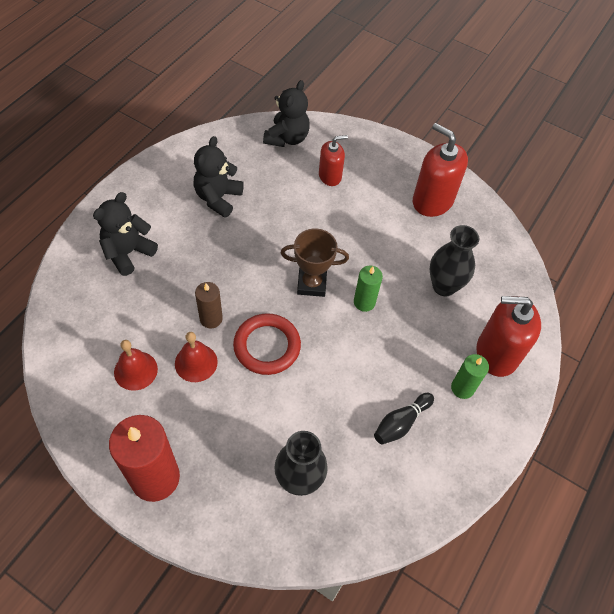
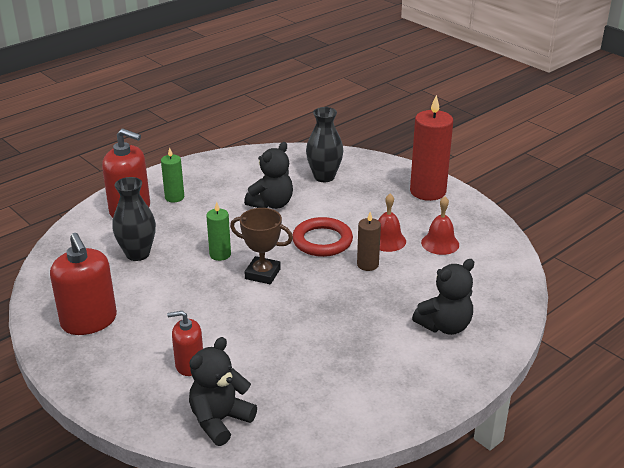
camera: 160 degrees left, 25 degrees down
(218, 198) = (334, 362): black teddy bear -> black teddy bear (271, 204)
(401, 423) = (235, 189): black bowling pin -> none

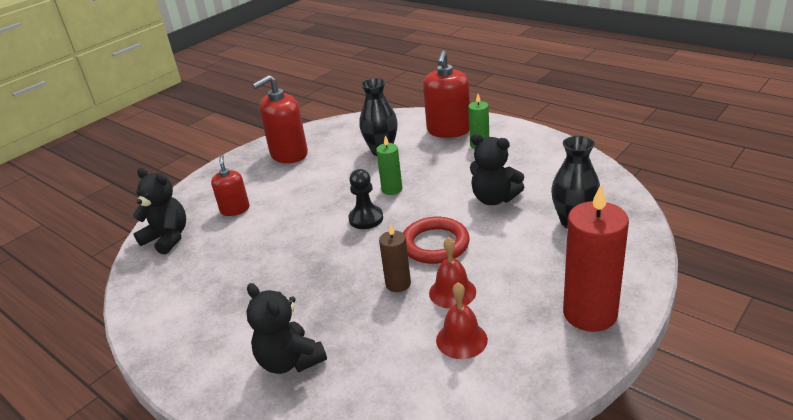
camera: 85 degrees right, 0 degrees up
(262, 274) = (366, 219): brown trophy -> black pawn

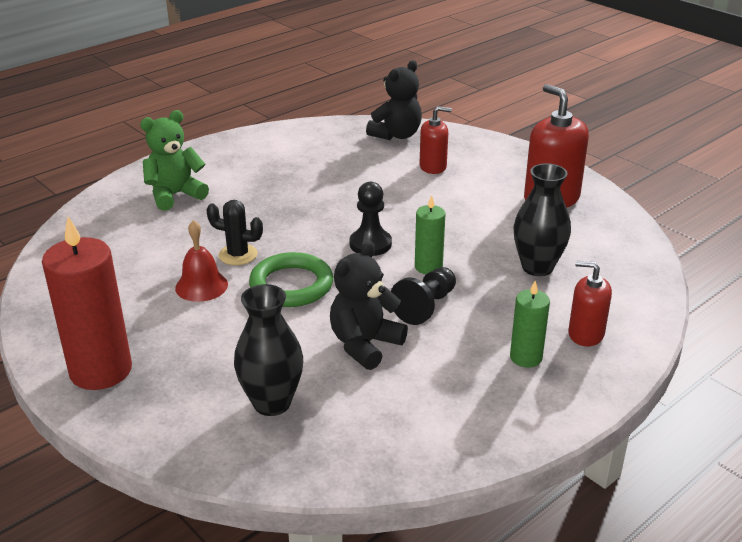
camera: 95 degrees right, 0 degrees up
(290, 361) = (175, 195): black teddy bear -> green teddy bear
(398, 284) = (238, 255): brown candle -> black cactus
(435, 244) = (291, 285): red ring -> green ring
(441, 183) = (425, 306): none -> black pawn
(448, 130) = (585, 334): red soap dispenser -> red soap dispenser, size x0.60
(461, 339) = (130, 282): red bell -> none

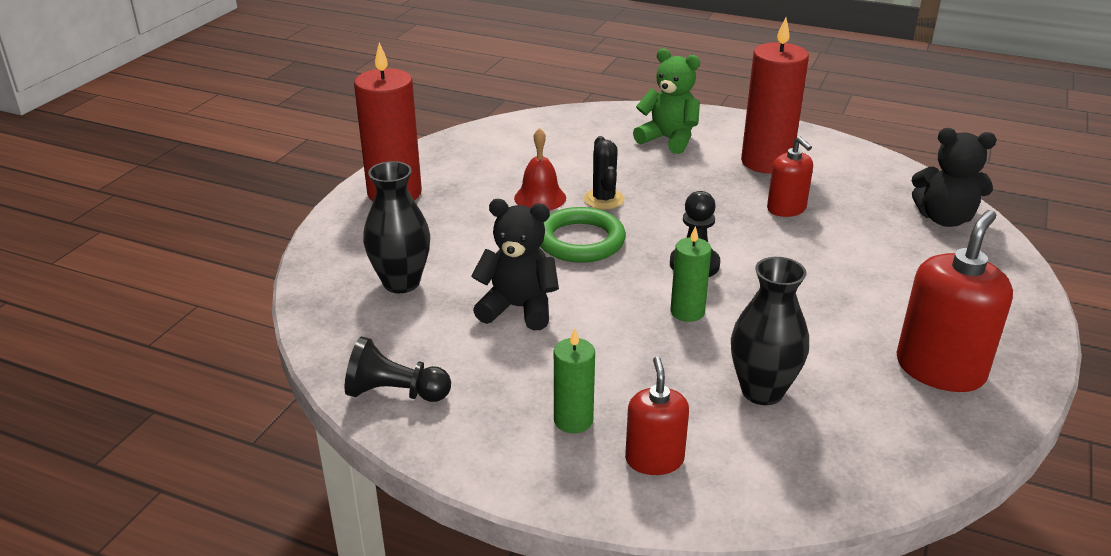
camera: 65 degrees right, 0 degrees up
(258, 167) = (766, 162): none -> red candle
(425, 306) = (612, 329): black pawn -> black pawn (395, 393)
(433, 167) = (903, 262): red soap dispenser -> red soap dispenser (786, 209)

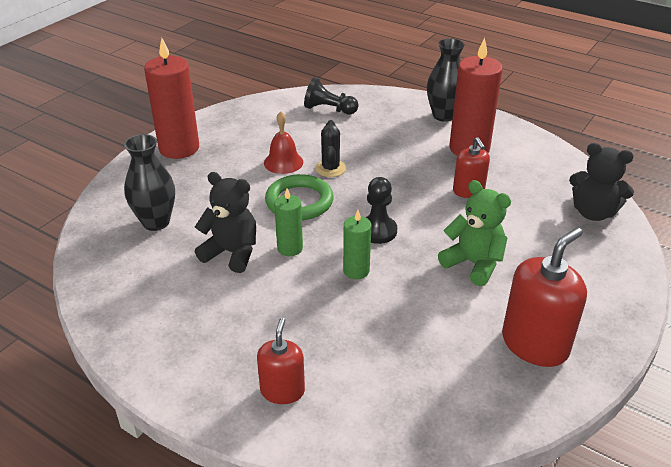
camera: 10 degrees right, 5 degrees up
(395, 393) = (117, 311): black pawn -> black pawn (329, 109)
(573, 420) = (235, 350): green candle -> green candle (290, 248)
(668, 139) = (400, 122): green teddy bear -> green teddy bear (473, 264)
(762, 391) = (386, 345): black vase -> black vase (443, 116)

